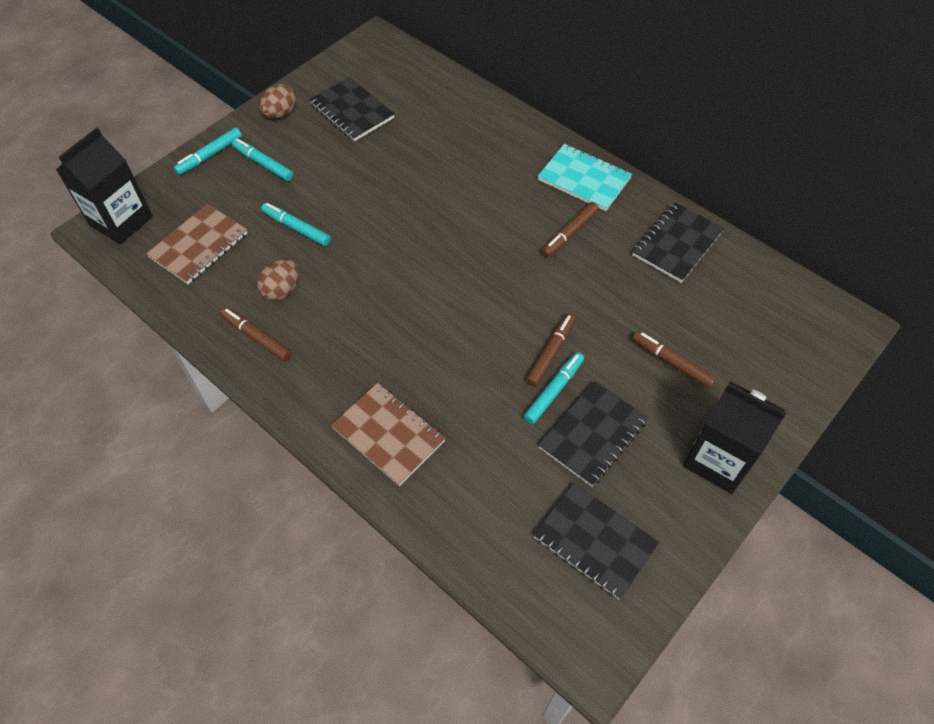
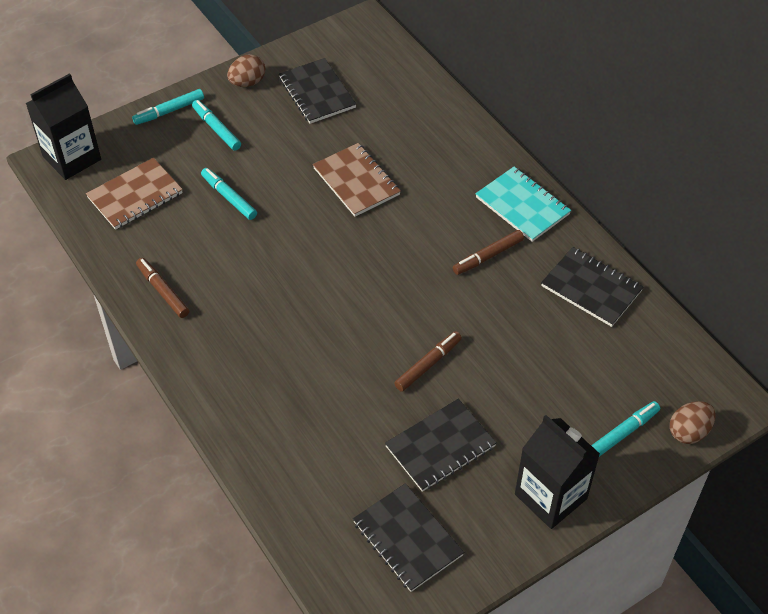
camera: 15 degrees right, 5 degrees down
(281, 290) = (198, 253): brown egg -> brown egg (689, 432)
(388, 435) = (253, 404): brown notebook -> brown notebook (356, 181)
(554, 391) = (418, 399): turquoise marker -> turquoise marker (623, 433)
(672, 362) = (541, 399): brown marker -> none
(677, 244) = (591, 288): black notebook -> black notebook turned 75 degrees clockwise

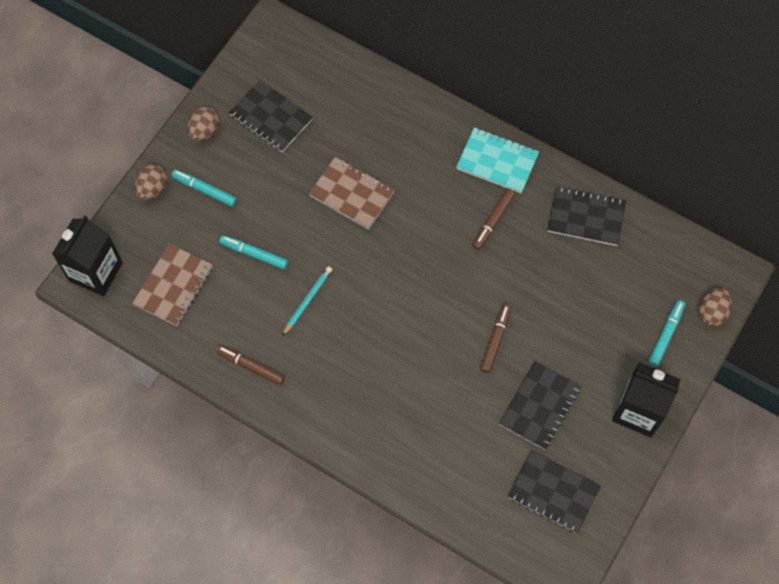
camera: 25 degrees left, 15 degrees up
(169, 111) = (153, 189): turquoise marker -> brown egg
(256, 256) = (308, 300): none -> turquoise pencil

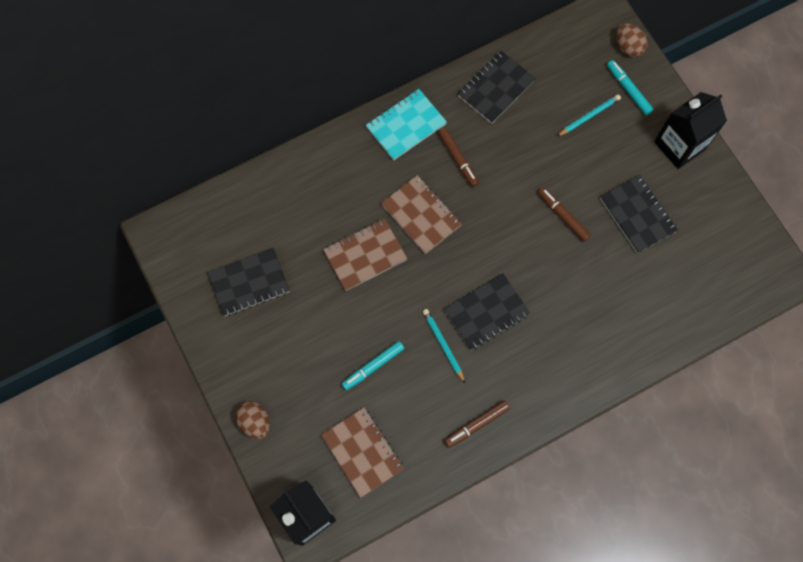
camera: 60 degrees left, 5 degrees up
(204, 131) = (226, 347): brown egg -> none
(205, 190) = (285, 377): turquoise marker -> none
(418, 219) = (421, 215): none -> brown notebook
(553, 492) = (713, 245): black notebook -> black notebook (486, 312)
(613, 313) = (589, 116): none -> turquoise pencil

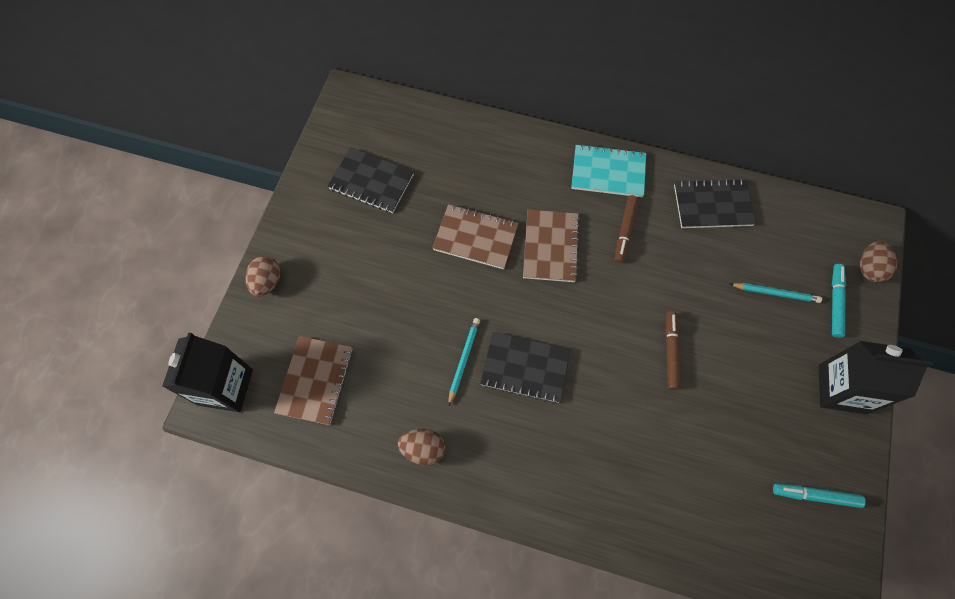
camera: 45 degrees right, 5 degrees down
(373, 366) = (393, 324): turquoise marker -> turquoise marker (815, 496)
(477, 424) = (423, 449): brown marker -> brown egg
(637, 215) = (741, 411): black notebook -> none

